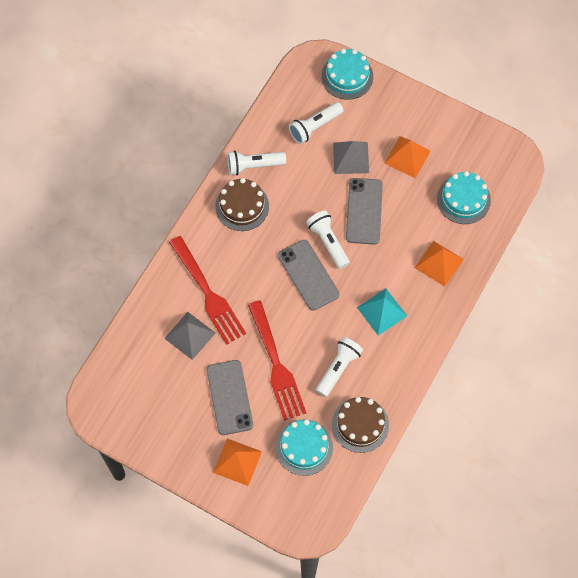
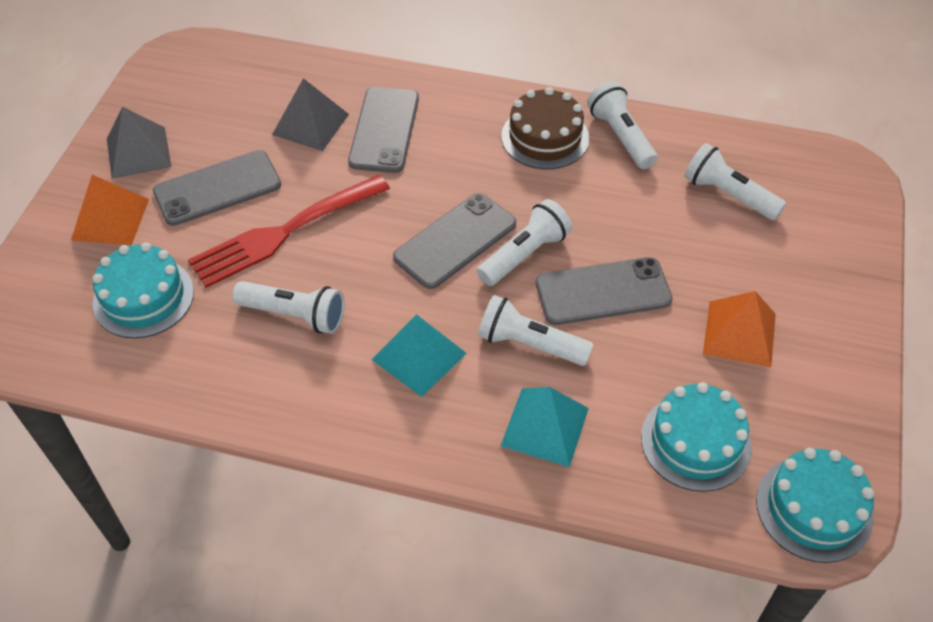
camera: 75 degrees right, 15 degrees down
(208, 294) = (384, 130): red fork -> grey phone
(347, 76) = (847, 217): turquoise cake -> turquoise cake (814, 508)
(351, 157) = (696, 253): grey pyramid -> grey pyramid (138, 152)
(360, 425) = (194, 367): brown cake -> none
(388, 256) = (529, 344): none -> white flashlight
(439, 263) = (544, 427): orange pyramid -> turquoise pyramid

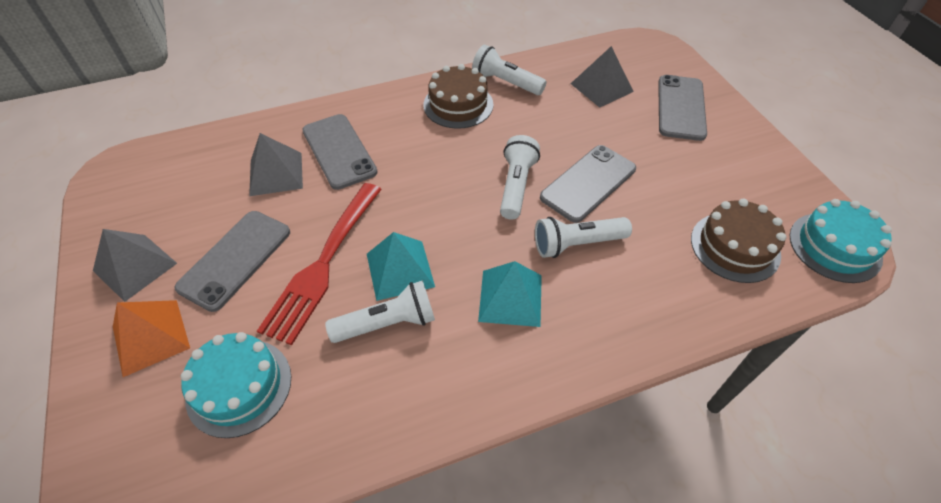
camera: 35 degrees left, 0 degrees up
(455, 241) = (461, 201): grey phone -> grey phone (681, 107)
(544, 427) = (640, 295): turquoise pyramid -> turquoise pyramid (400, 270)
(695, 442) = (735, 246): turquoise cake -> brown cake
(728, 195) = (601, 87): white flashlight -> grey pyramid
(739, 333) = (690, 165): orange pyramid -> none

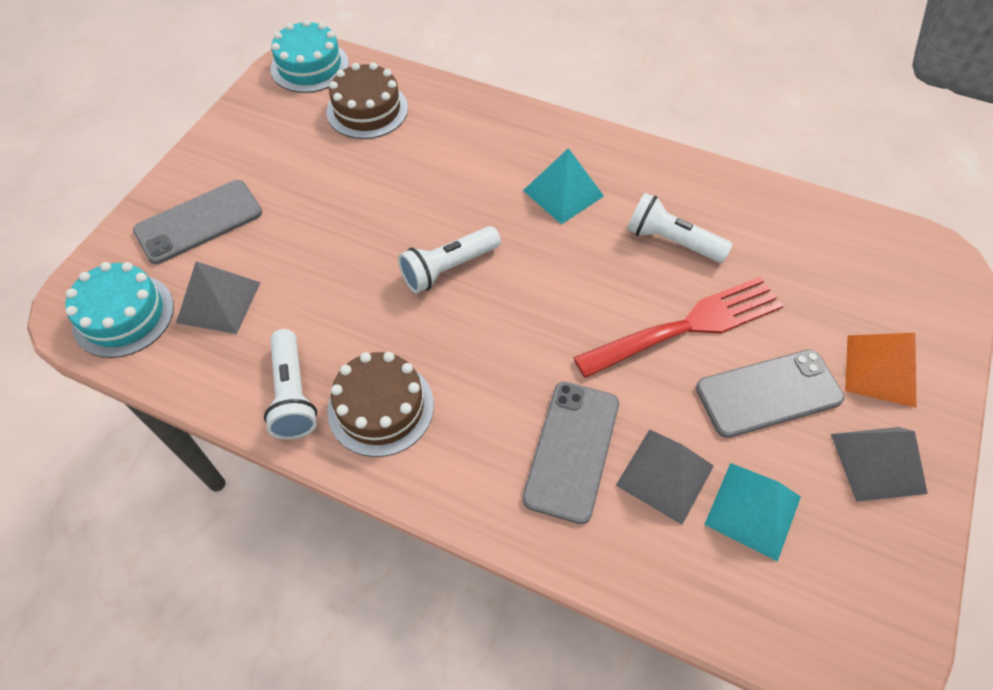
camera: 135 degrees left, 5 degrees up
(239, 387) = (818, 277): turquoise cake -> turquoise cake (123, 315)
(400, 270) = (626, 272): turquoise pyramid -> turquoise pyramid (753, 510)
(576, 244) = (468, 190): white flashlight -> none
(588, 183) = (388, 223): grey phone -> none

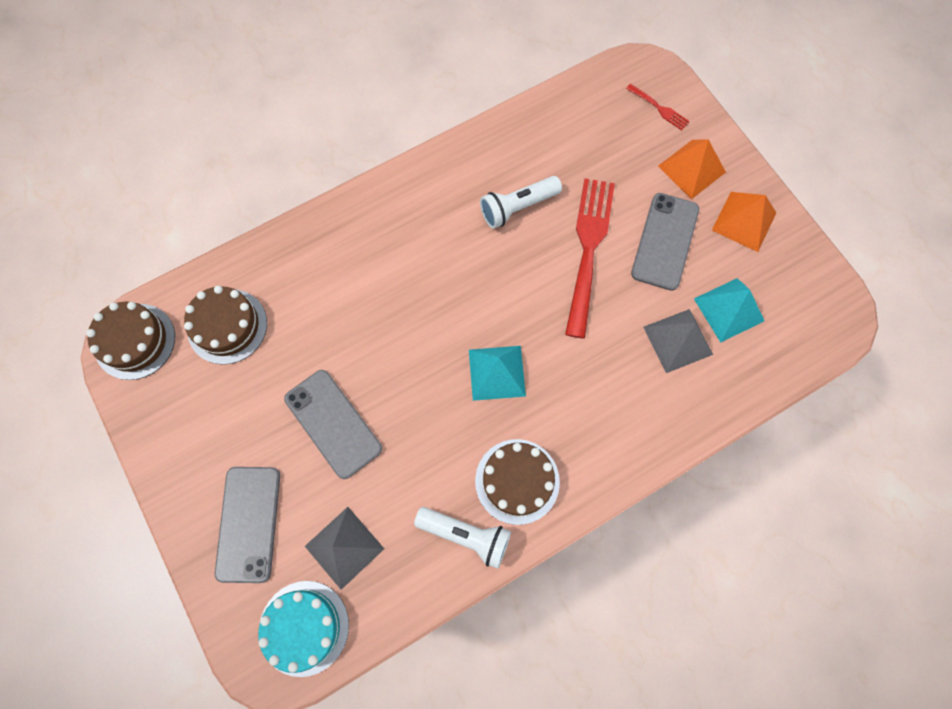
camera: 55 degrees left, 15 degrees up
(309, 66) = (135, 341): turquoise cake -> brown cake
(448, 268) = (433, 365): white flashlight -> none
(563, 193) = (424, 244): turquoise pyramid -> turquoise pyramid (497, 372)
(572, 450) = (627, 382): grey phone -> grey phone (333, 423)
(878, 463) = (744, 221): grey pyramid -> orange pyramid
(914, 298) = (659, 108): none -> red fork

